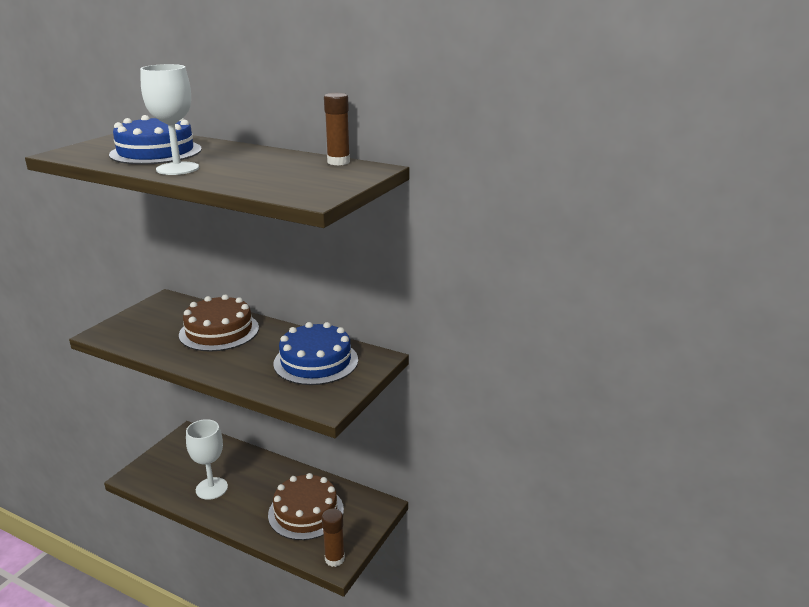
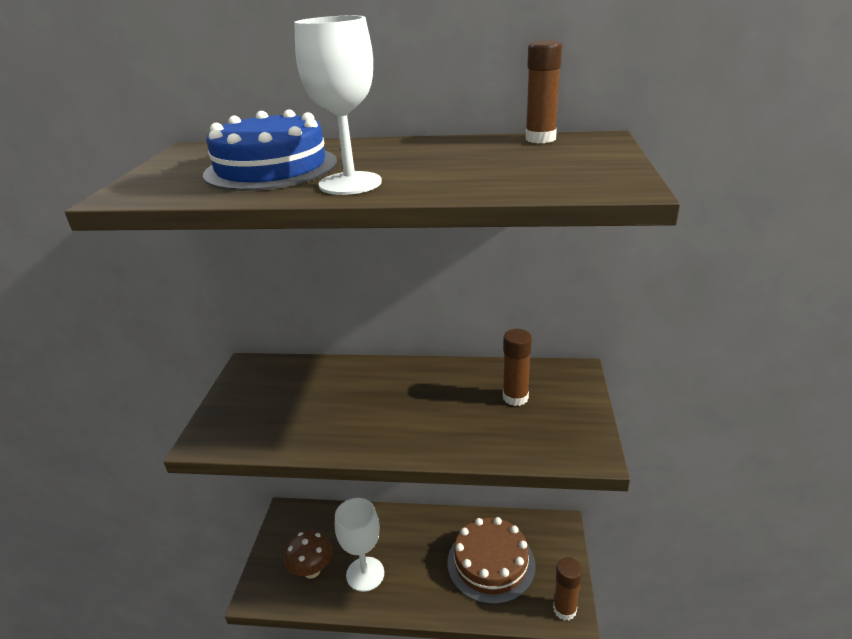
camera: 20 degrees left, 5 degrees up
(178, 474) = (312, 570): none -> brown mushroom
(219, 331) = (360, 391): brown cake -> none
(316, 361) = (515, 397): blue cake -> brown glue stick

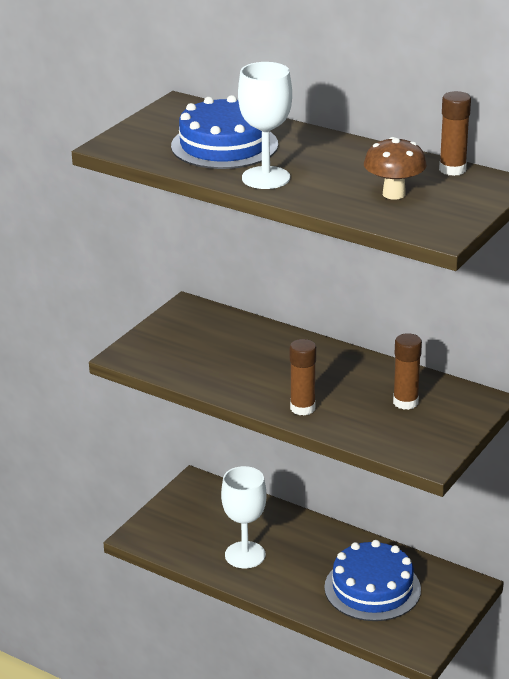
camera: 25 degrees right, 0 degrees up
(312, 570) = (196, 535): brown mushroom -> brown mushroom (394, 194)
(491, 563) = (372, 588): brown cake -> blue cake
(564, 609) = (417, 644): brown glue stick -> brown glue stick (302, 408)

